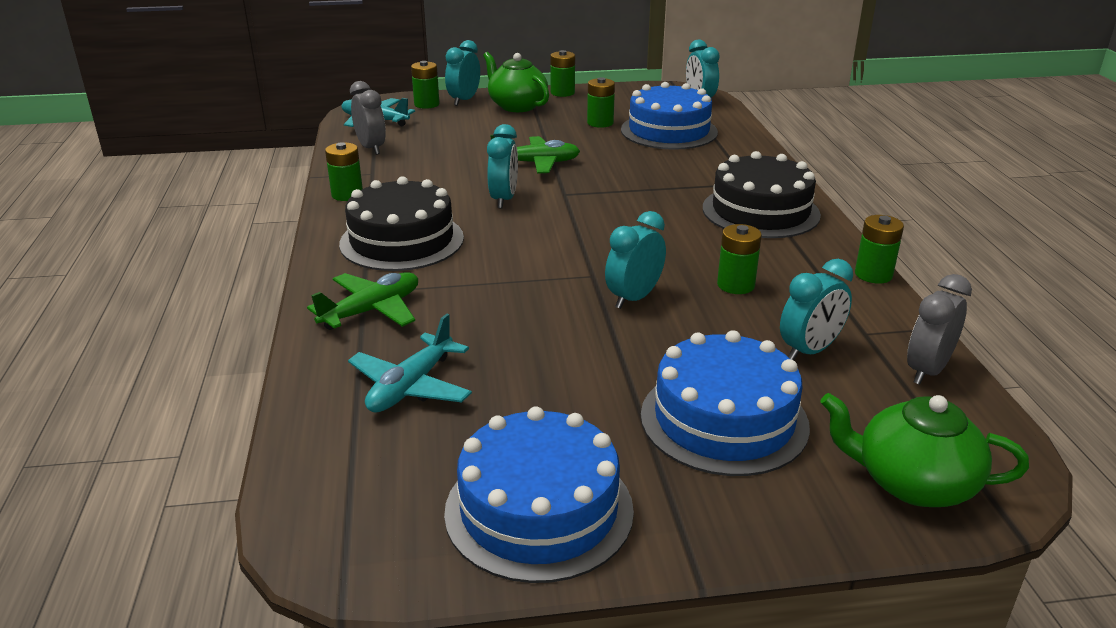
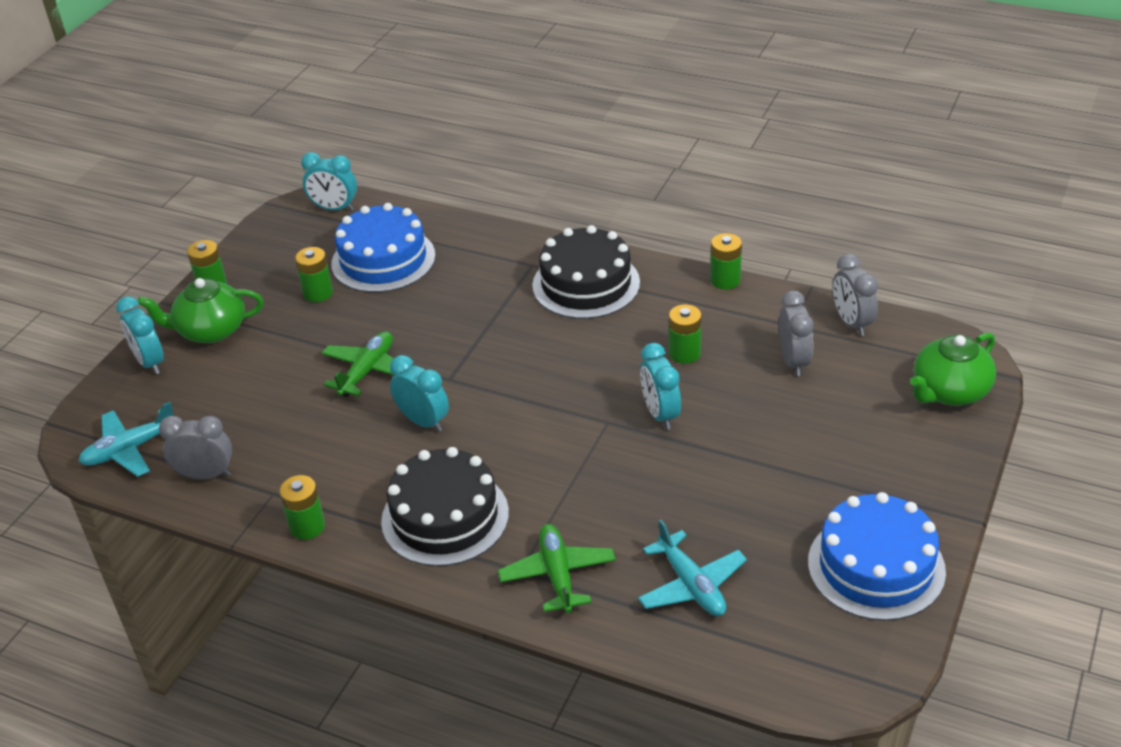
camera: 55 degrees left, 10 degrees up
(426, 104) = (128, 394): green battery -> none
(724, 420) = (840, 439): blue cake -> none
(809, 351) = (793, 361): turquoise clock -> grey clock

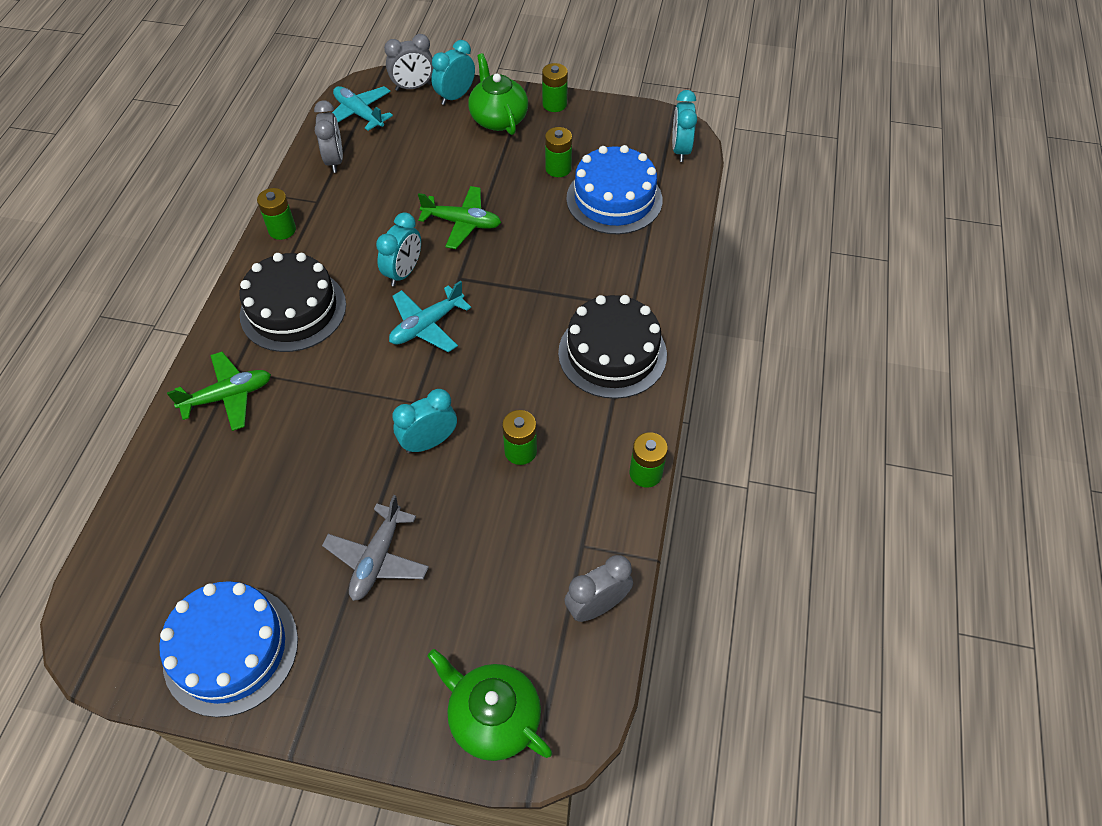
camera: 75 degrees right, 15 degrees up
(691, 585) = (213, 495): turquoise plane -> turquoise plane (427, 325)
(788, 457) = (377, 558): none -> grey plane
(793, 361) = (522, 552): grey clock -> grey clock (413, 87)

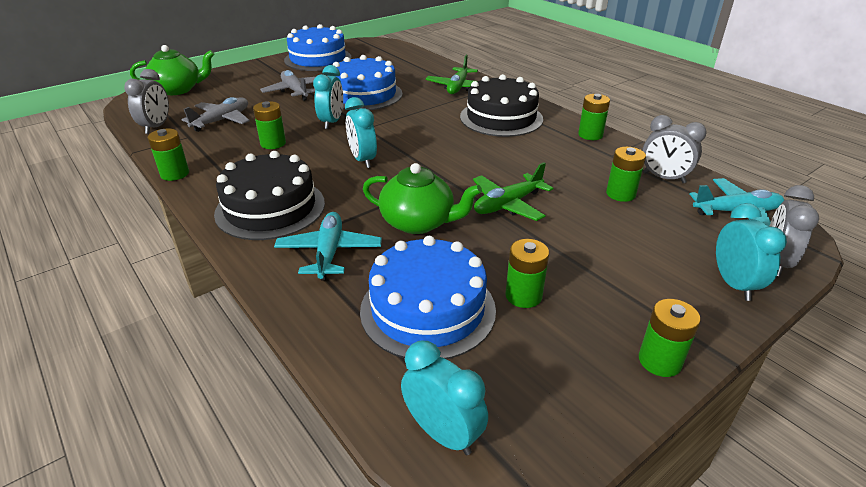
camera: 130 degrees right, 20 degrees down
(327, 473) = (364, 95): none -> blue cake
(385, 173) = (620, 194): none -> green battery
(404, 272) = (483, 161): turquoise clock -> turquoise clock (363, 160)
(427, 325) = (419, 151): turquoise plane -> turquoise plane (329, 252)
(498, 118) = (661, 296): green teapot -> green teapot (418, 222)
(521, 554) = (222, 120): none -> grey plane

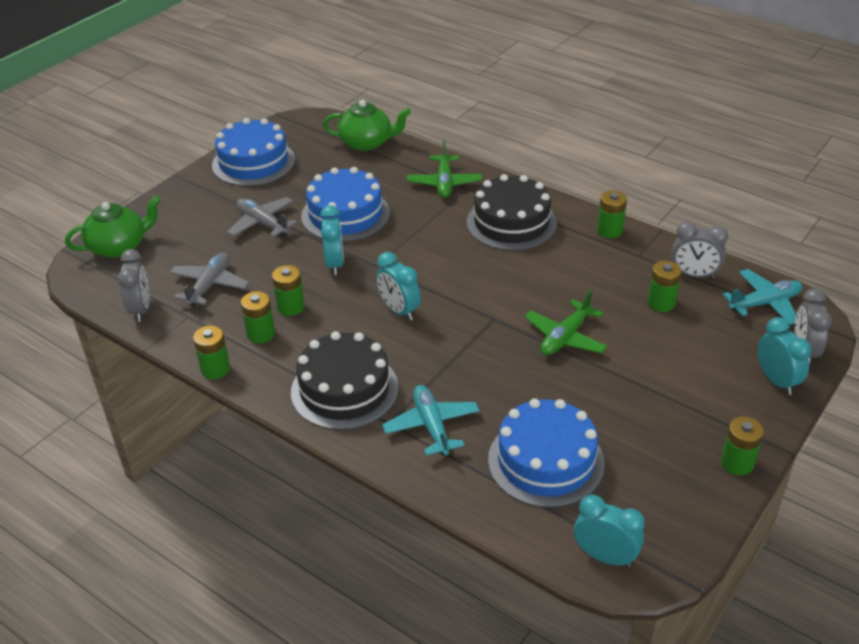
camera: 15 degrees left, 5 degrees up
(418, 222) = (494, 375): green teapot -> green teapot (366, 143)
(523, 296) = (616, 430): green battery -> green battery (261, 334)

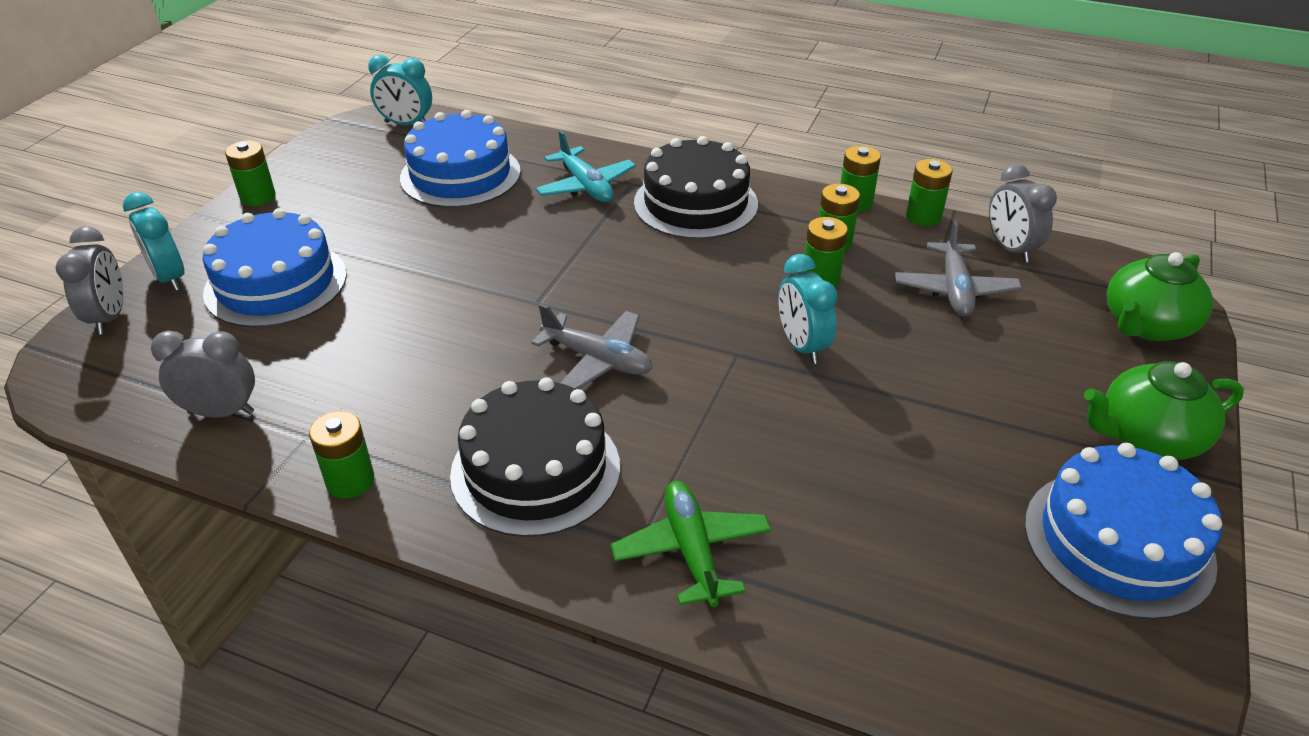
camera: 165 degrees right, 0 degrees up
(262, 223) = (969, 399): grey plane -> grey plane (597, 360)
(345, 214) = (843, 440): blue cake -> blue cake (276, 283)
(366, 143) = (923, 655): green teapot -> green teapot (1148, 437)
(399, 310) = (672, 294): turquoise clock -> none
(565, 337) = (438, 291): green plane -> none
(661, 303) = (290, 357): green battery -> green battery (923, 216)
(764, 303) = (126, 379): turquoise plane -> none

